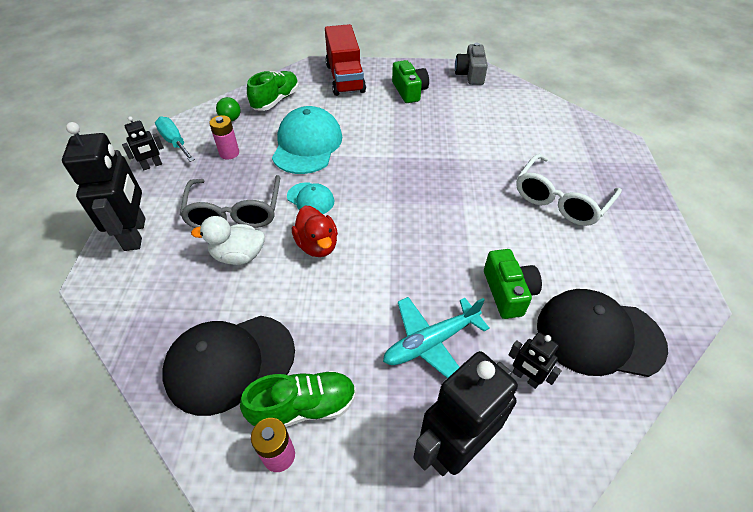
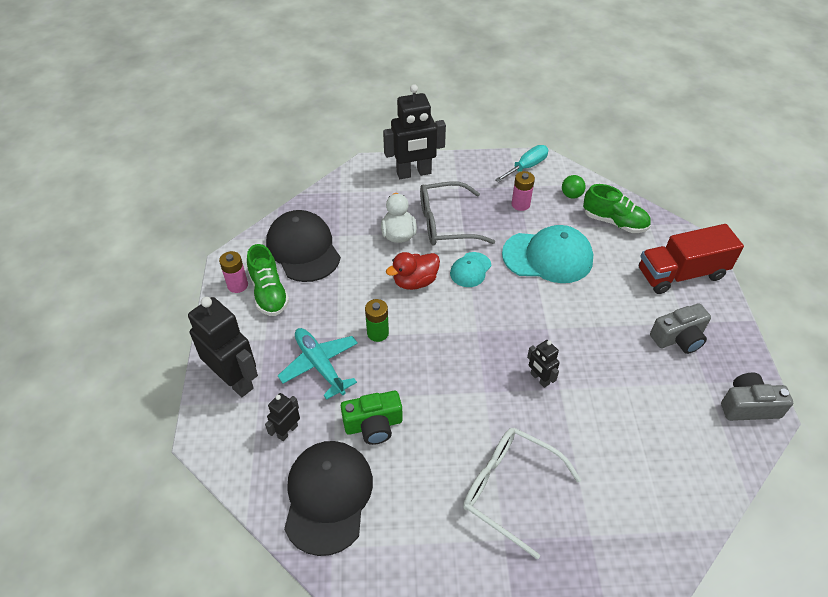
camera: 85 degrees right, 0 degrees up
(152, 165) = (492, 161): black robot -> black robot (539, 379)
(387, 283) = (378, 333): none -> green battery
(409, 91) = (678, 338): green camera -> grey camera

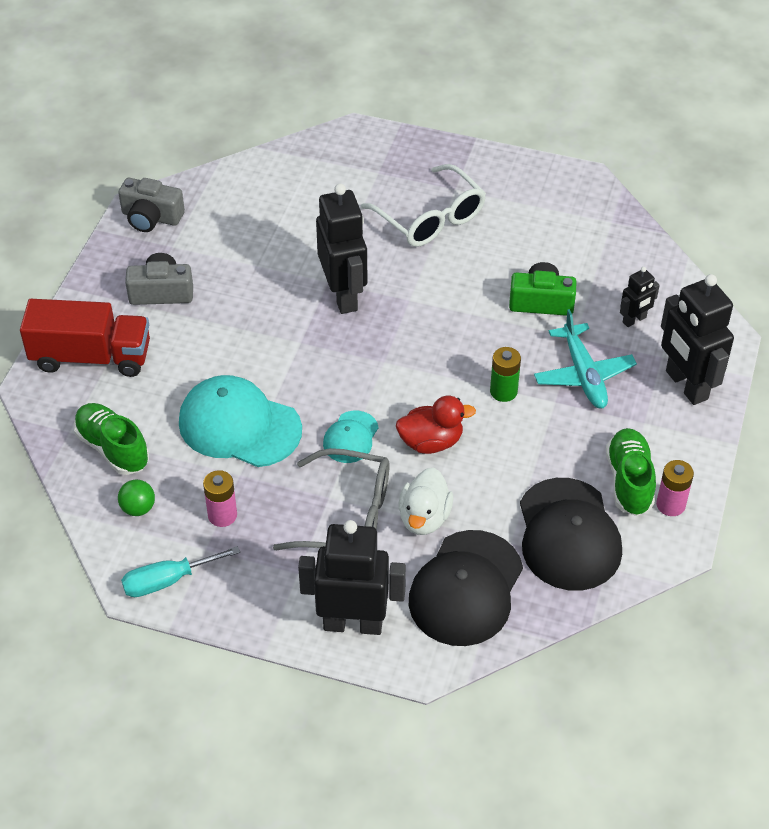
camera: 160 degrees left, 0 degrees up
(328, 497) = (605, 257): black cap -> black cap (466, 588)
(470, 270) = (351, 437): turquoise cap -> turquoise cap turned 150 degrees clockwise
(539, 379) = (343, 295): black robot -> black robot, size x2.02

